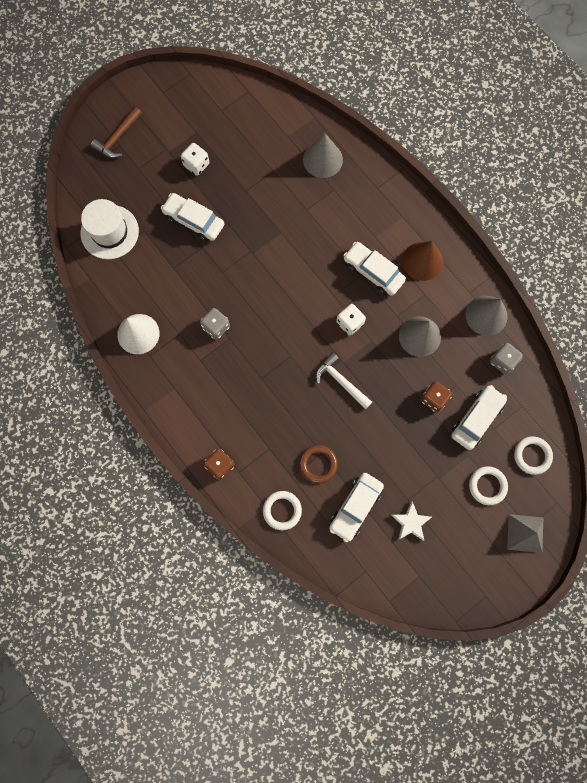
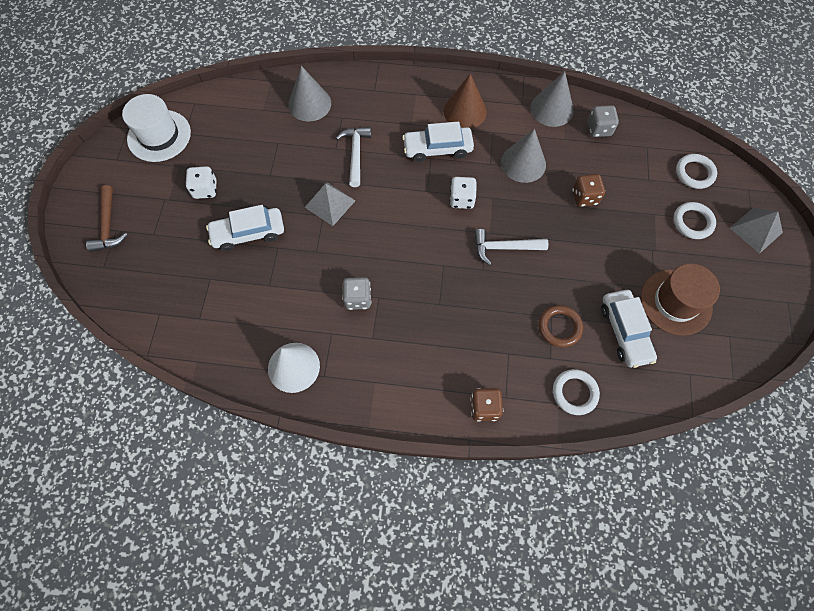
camera: 45 degrees left, 10 degrees down
(109, 232) = (178, 306): white hat -> white hat (159, 136)
(263, 246) = (330, 203): none -> grey pyramid
(315, 226) = (356, 154): none -> white hammer
(410, 522) = (676, 302): white star -> brown hat
(476, 419) = (629, 183): white car -> none

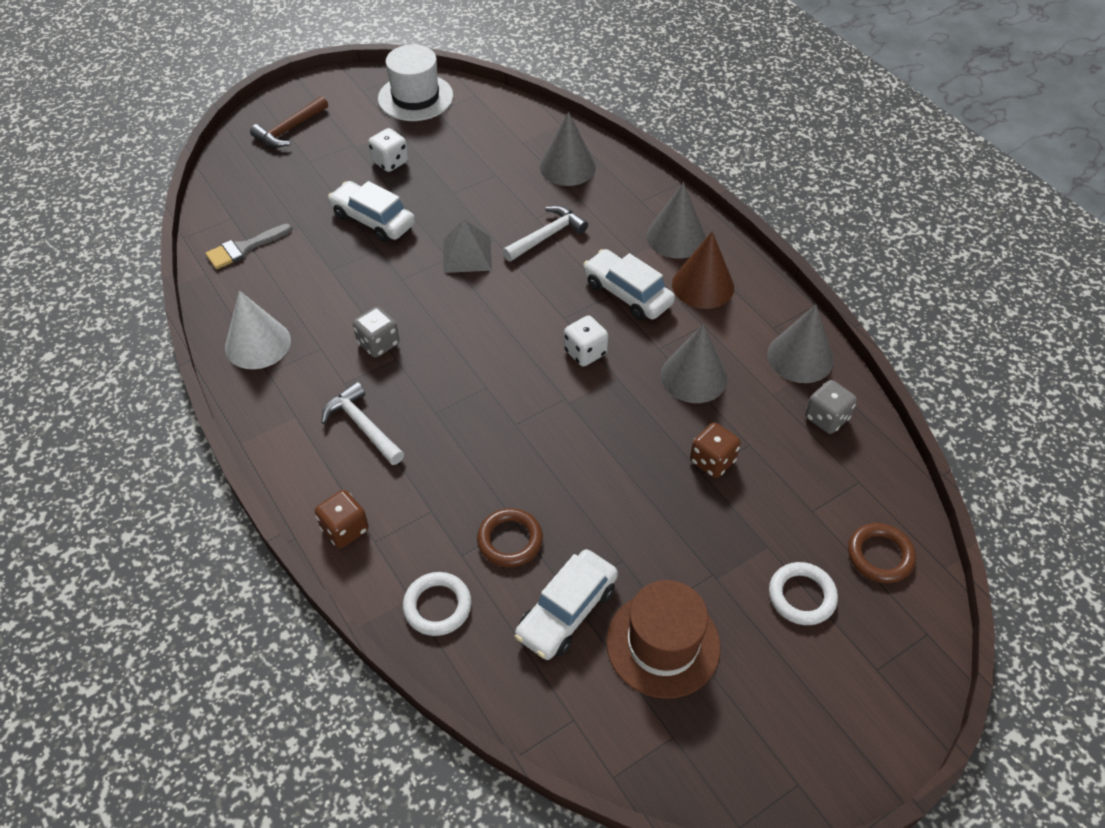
camera: 50 degrees right, 15 degrees down
(198, 323) = (244, 248): none -> grey brush
(418, 96) = (676, 237): none -> grey cone
(504, 247) = (563, 426): white hammer -> white hammer (363, 426)
(694, 173) = (880, 555): white ring -> brown ring
(756, 230) = (871, 679): grey pyramid -> none

